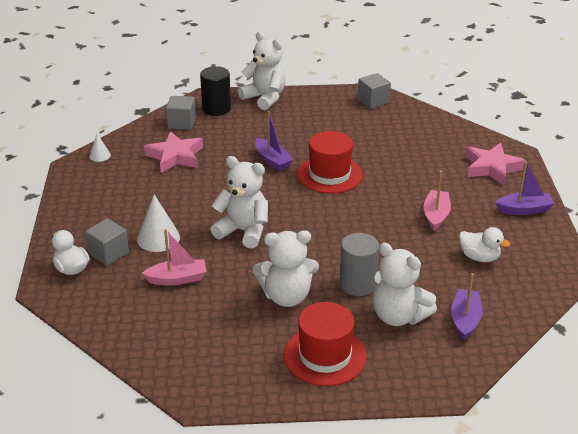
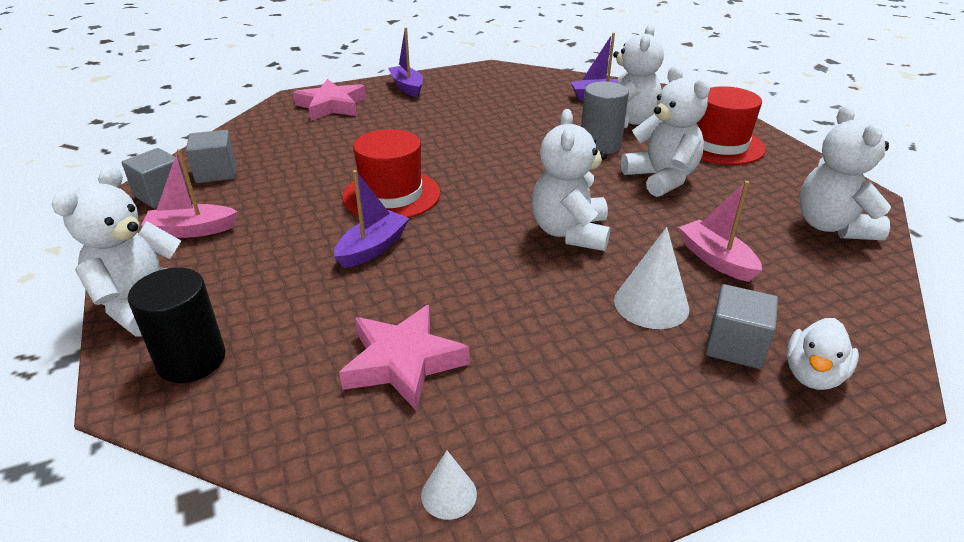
camera: 110 degrees left, 0 degrees up
(173, 352) = (832, 226): none -> white teddy bear
(182, 123) = (262, 396): grey cube -> grey cube (216, 173)
(436, 215) = (445, 123): pink boat -> pink boat (192, 230)
(479, 257) = (502, 98): white duck -> none

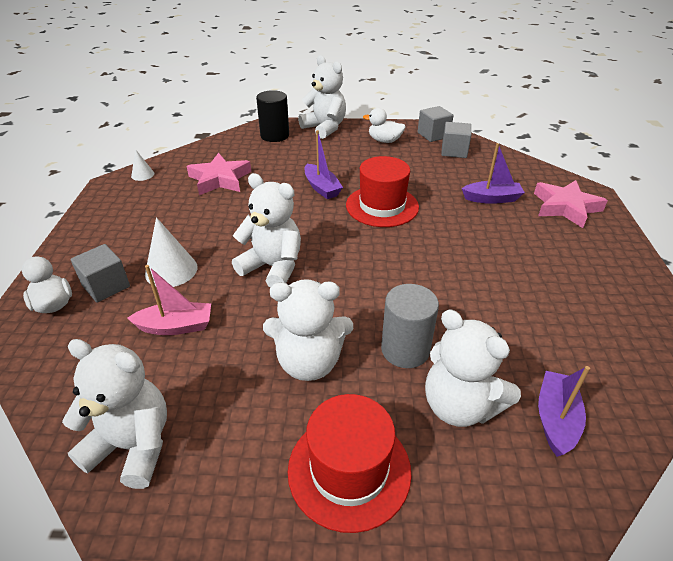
camera: 115 degrees right, 5 degrees up
(192, 230) = (384, 141): pink boat -> white duck
(407, 87) = (612, 259): purple boat -> purple boat (492, 198)

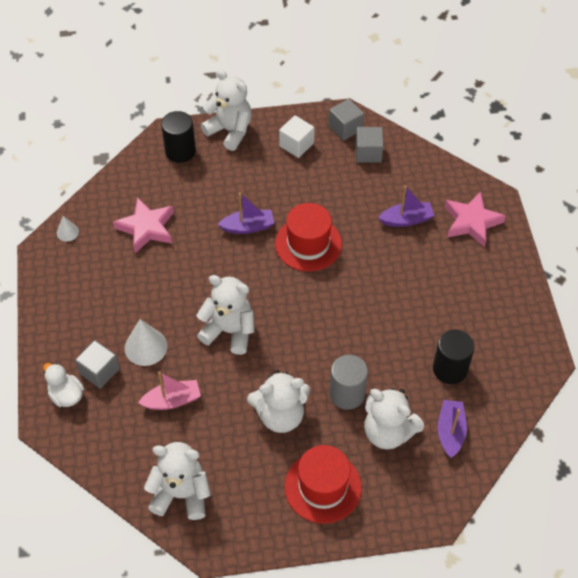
camera: 10 degrees left, 15 degrees up
(322, 188) = (248, 227): purple boat -> purple boat turned 60 degrees counterclockwise
(384, 141) = (296, 145): white duck -> white cube
(549, 339) = (450, 369): none -> black cylinder

